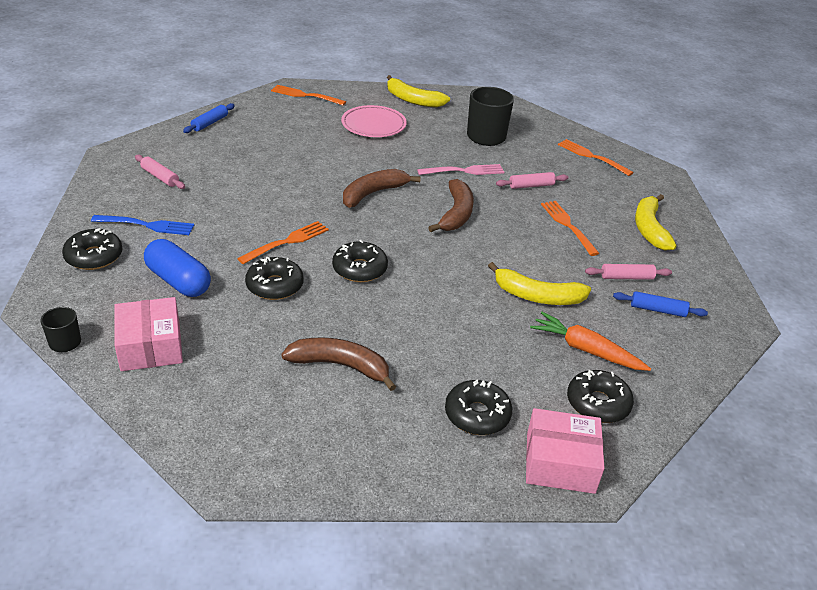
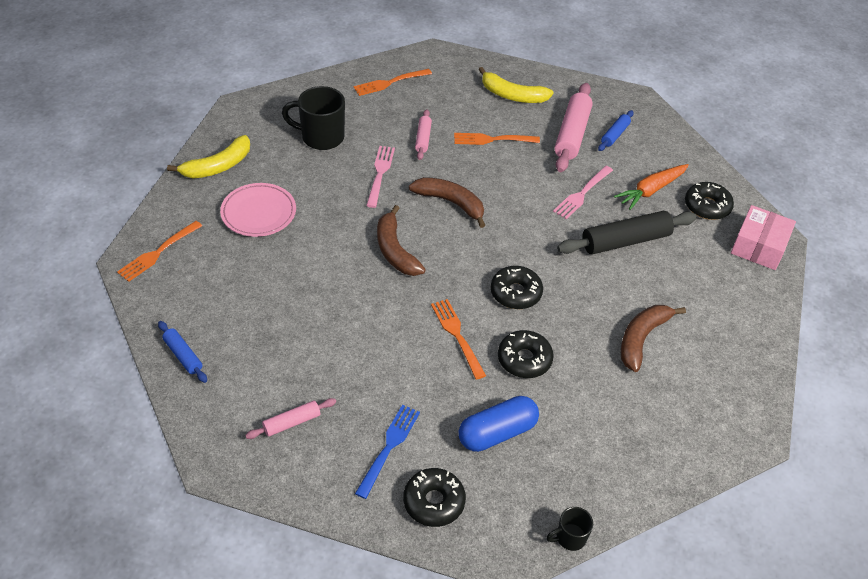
camera: 70 degrees left, 10 degrees up
(151, 346) = (590, 468): pink box -> none
(477, 415) = (708, 274): black donut -> none
(485, 337) = (625, 241): none -> black rolling pin
(537, 296) = (582, 193): yellow banana -> pink fork
(626, 277) = (572, 134): pink rolling pin -> pink rolling pin, size x1.88

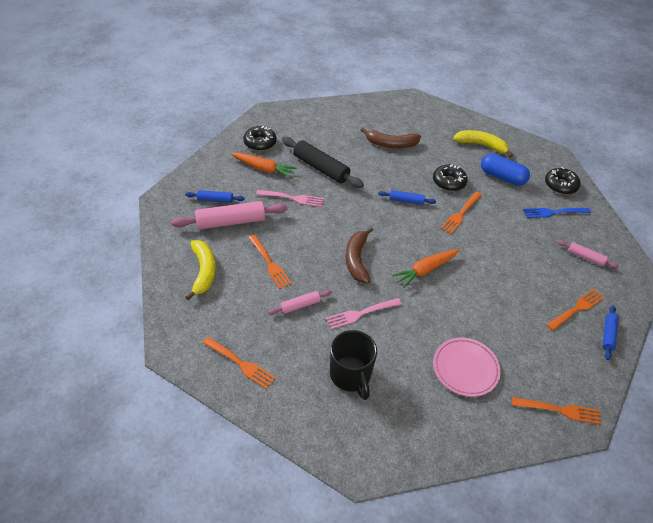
camera: 120 degrees left, 0 degrees up
(218, 166) = (445, 432): yellow banana -> yellow banana (481, 145)
(236, 351) = (576, 309): none -> orange fork
(395, 250) = (425, 270): brown banana -> orange carrot
(515, 293) = (406, 201): black donut -> blue rolling pin
(570, 537) = (526, 138): black mug -> none
(759, 246) = (279, 117): pink box -> none

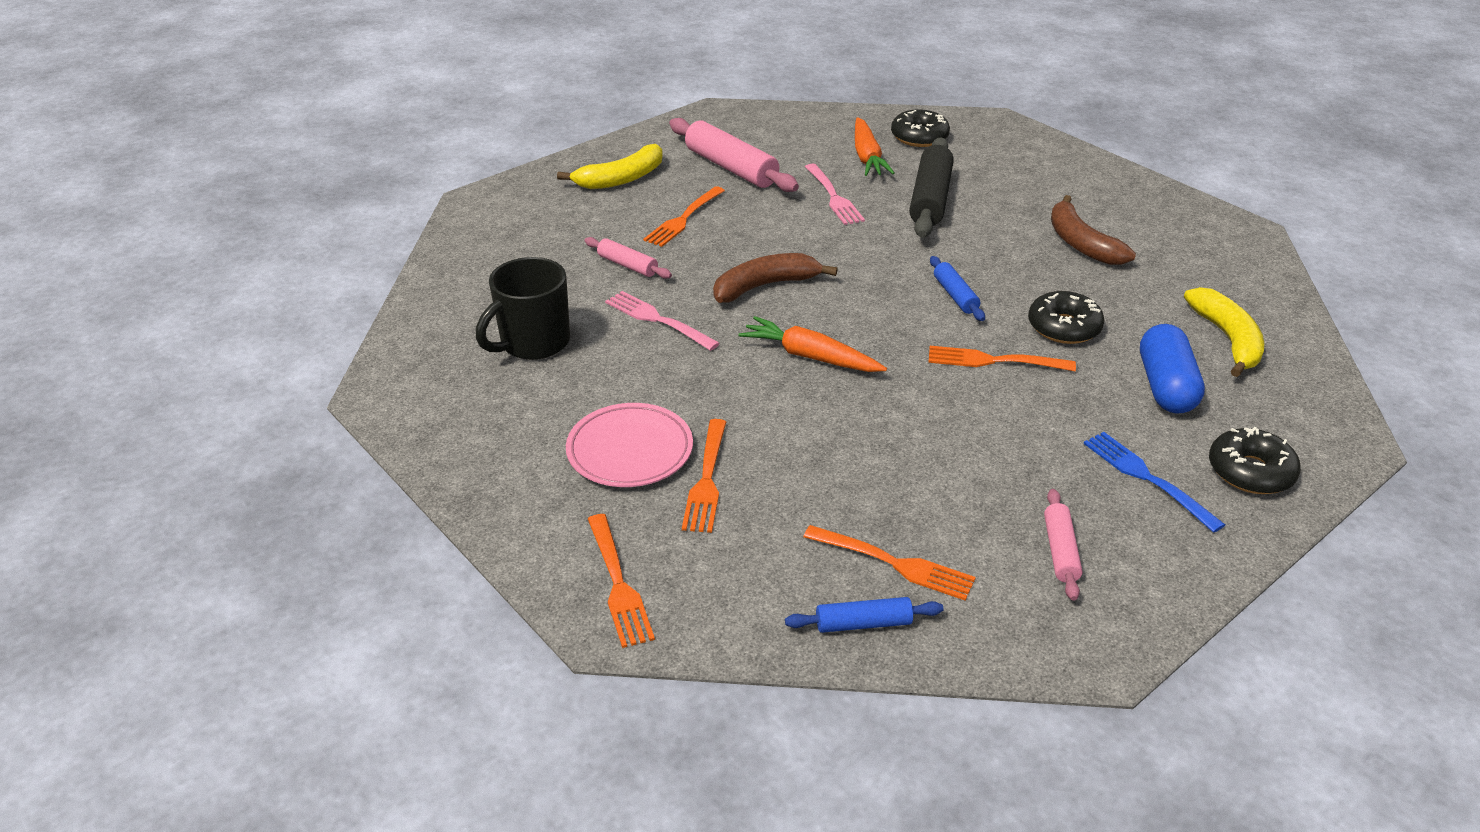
camera: 65 degrees right, 10 degrees down
(215, 200) = (759, 144): blue rolling pin -> none
(240, 363) = (490, 252): orange fork -> orange fork (706, 479)

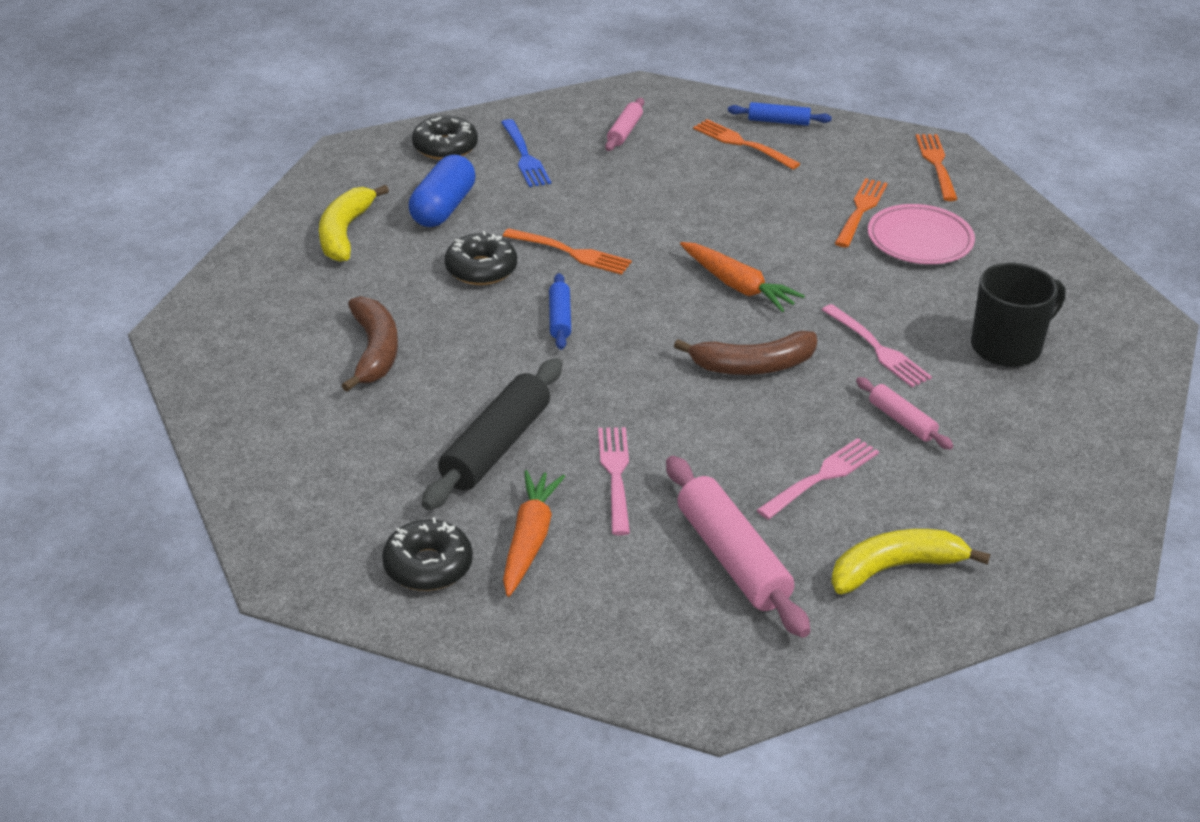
camera: 165 degrees left, 0 degrees up
(684, 218) = (821, 478): orange fork -> pink fork

